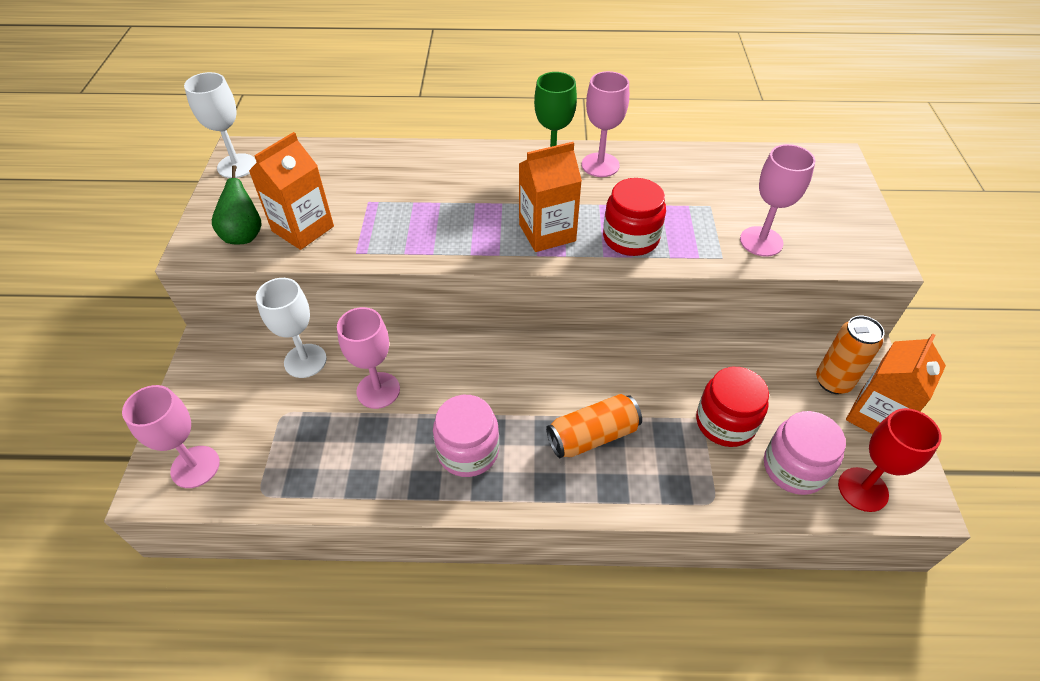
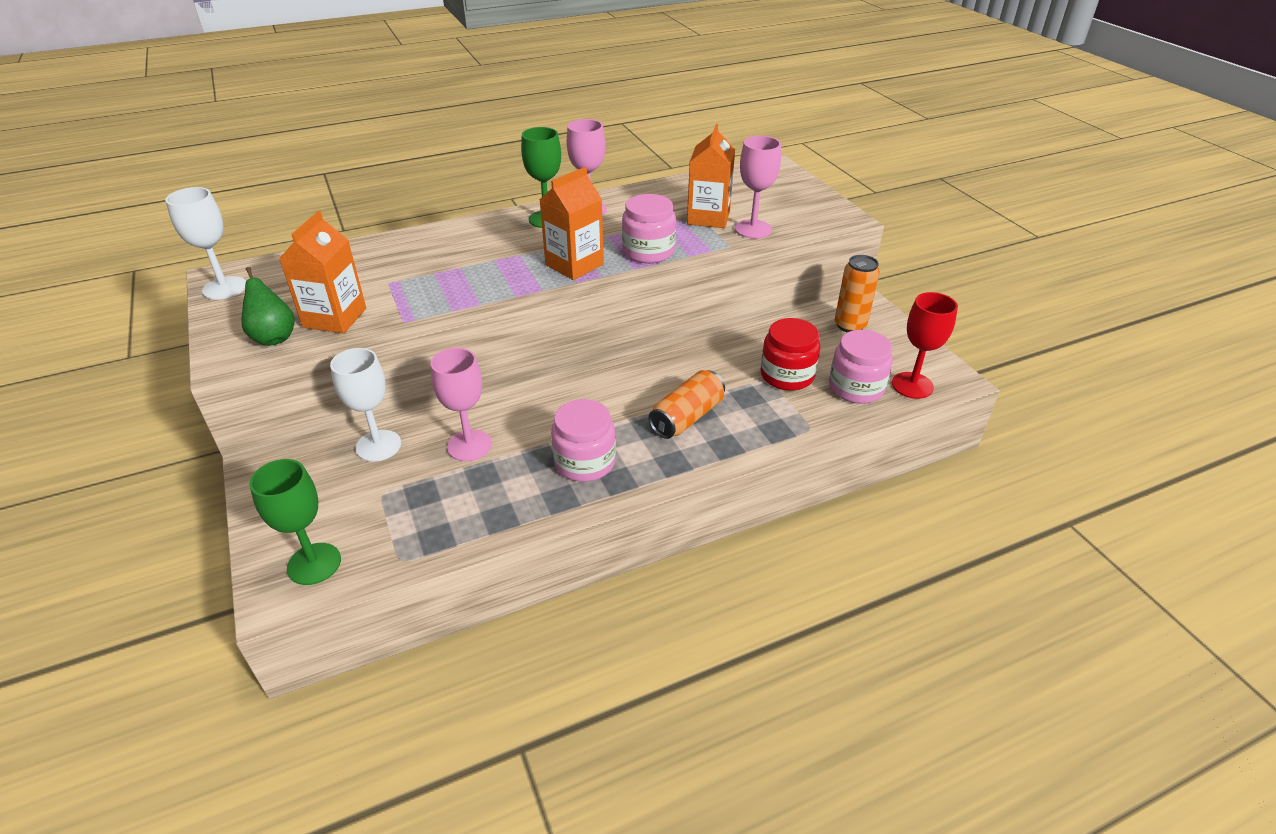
camera: 25 degrees left, 10 degrees down
(195, 467) = (314, 564): pink goblet -> green goblet
(630, 238) = (648, 251): red jar -> pink jar
(876, 416) = (893, 338): orange carton -> orange carton (708, 217)

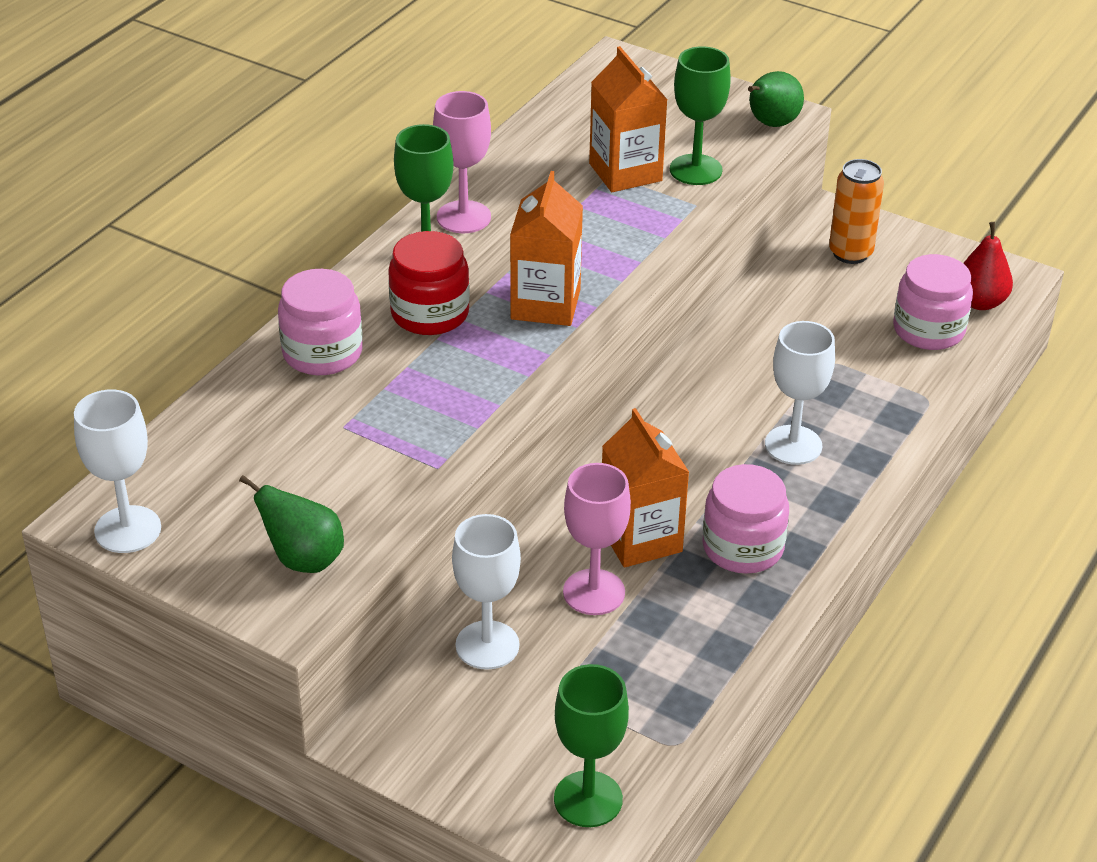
camera: 35 degrees left, 0 degrees up
(335, 318) = (344, 501): orange carton -> orange carton (640, 539)
(648, 251) = (611, 250): pink jar -> pink jar (322, 353)
(687, 417) = (793, 445): orange can -> white goblet
(753, 229) = (695, 170): pink goblet -> green goblet
(787, 375) = (845, 346): red jar -> red jar (430, 314)
(831, 221) = (771, 124): none -> green pear
(912, 385) = (979, 302): red goblet -> red pear

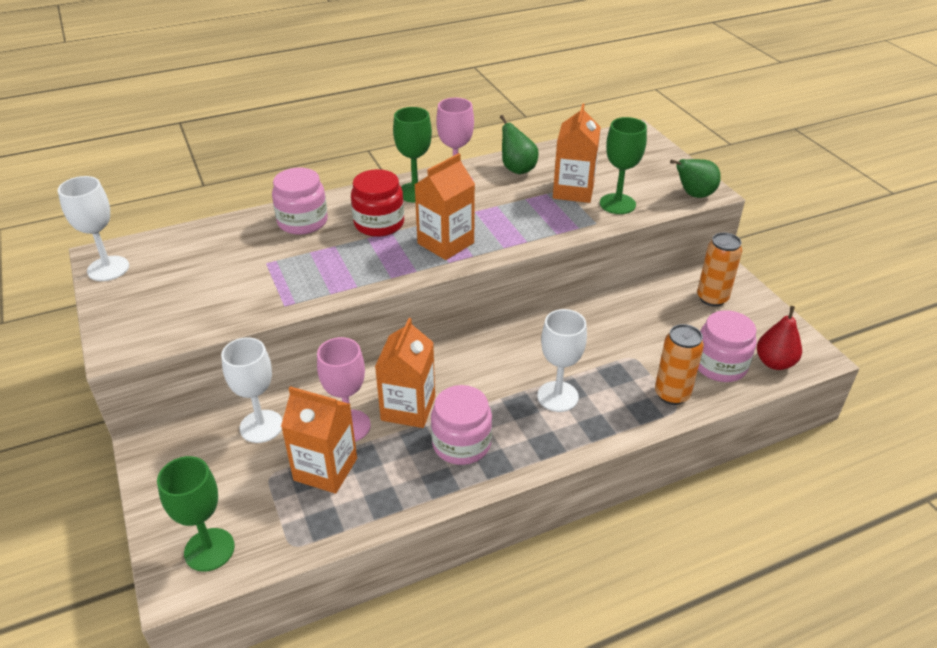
camera: 35 degrees right, 0 degrees up
(303, 559) = (161, 322): green pear -> green pear (517, 169)
(621, 651) = (325, 469): none -> orange carton
(909, 386) = (672, 394): none -> orange can

